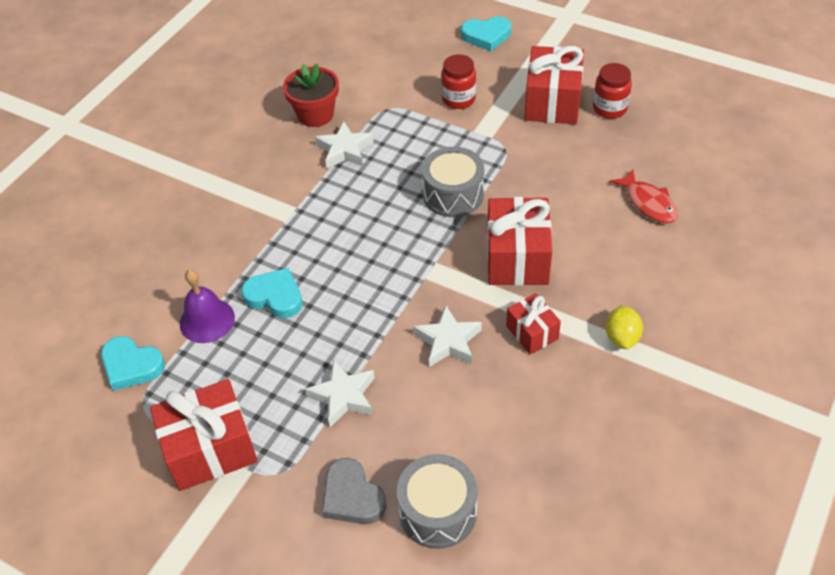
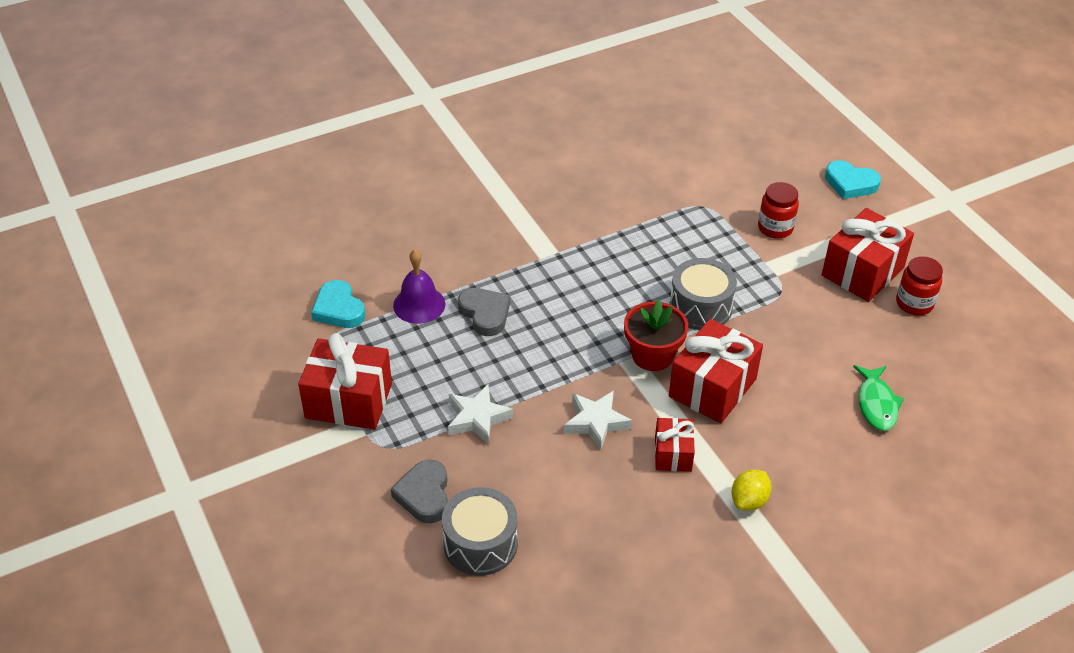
camera: 30 degrees right, 5 degrees down
(275, 296) = (485, 314): turquoise heart -> grey heart
(315, 114) = (636, 182): red flower pot -> red flower pot (652, 355)
(344, 150) = (636, 224): white star -> none
(648, 203) = (876, 404): red fish -> green fish

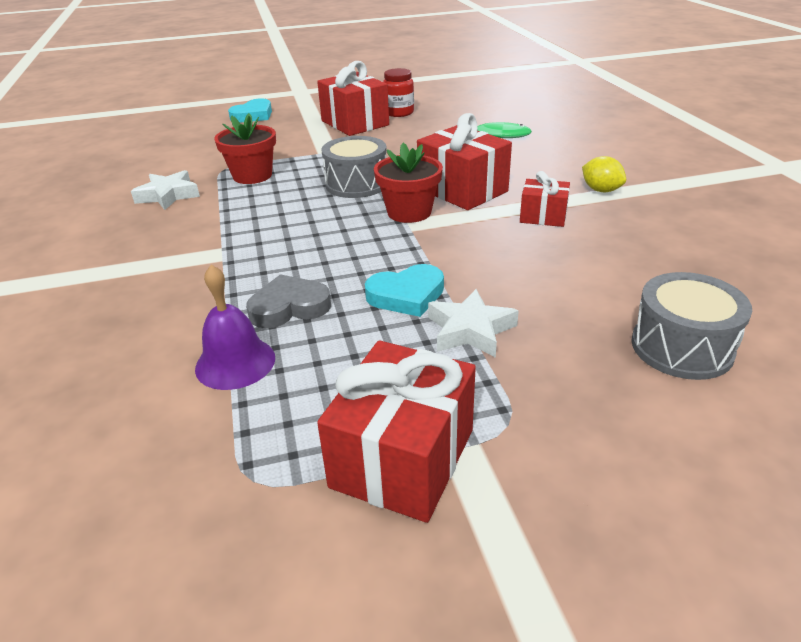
camera: 75 degrees left, 10 degrees down
(338, 309) = (185, 455): turquoise heart -> turquoise heart (406, 295)
(424, 495) = (602, 389): grey heart -> none
(596, 422) = (494, 251): white star -> white star (168, 195)
(694, 230) = (252, 176): none -> red flower pot
(775, 228) = (280, 145): red jar -> none

